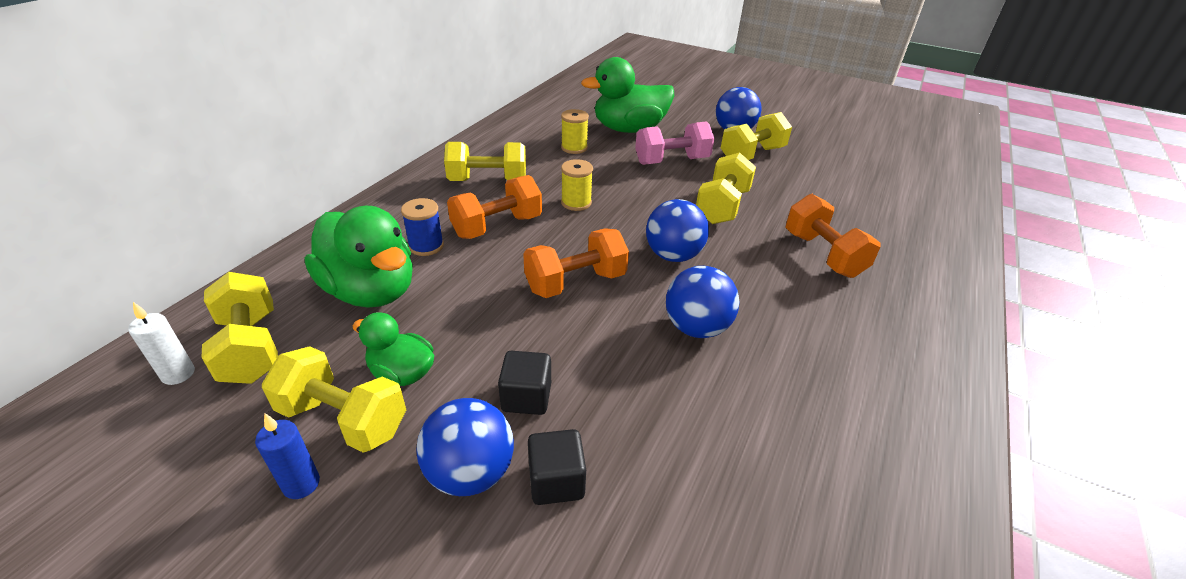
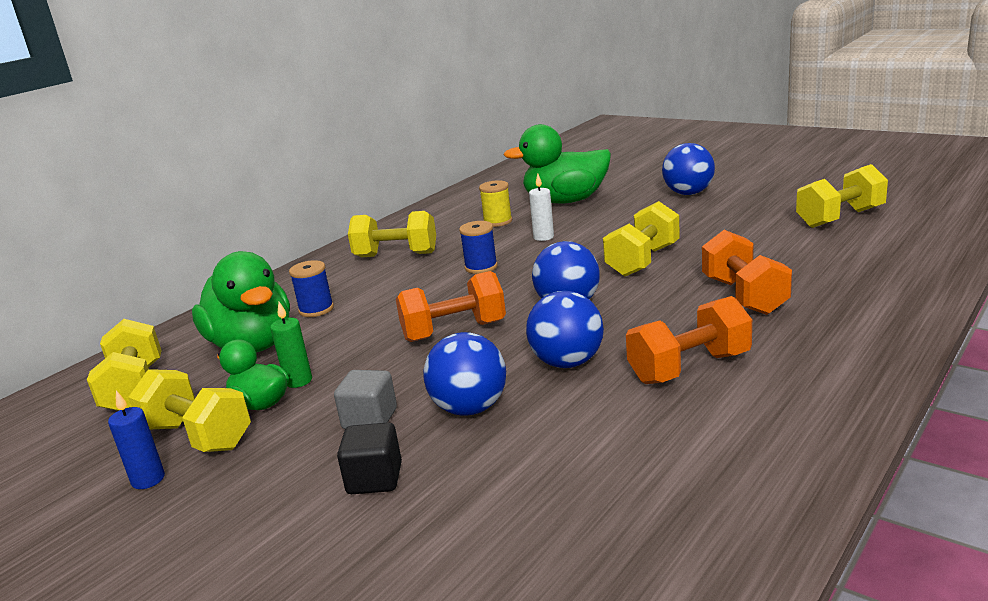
camera: 15 degrees right, 15 degrees down
(178, 374) = (70, 408): white candle -> white candle (543, 237)
(435, 342) = (298, 381): none -> green candle
(470, 472) = (297, 472): blue ball -> blue ball (470, 408)
(497, 226) = (391, 291): orange dumbbell -> orange dumbbell (689, 368)
(526, 397) = (370, 419): black cube -> grey cube
(576, 203) = (481, 267): yellow spool -> blue spool
(671, 161) = (602, 225): pink dumbbell -> none
(752, 155) = (700, 213): yellow dumbbell -> yellow dumbbell (840, 218)

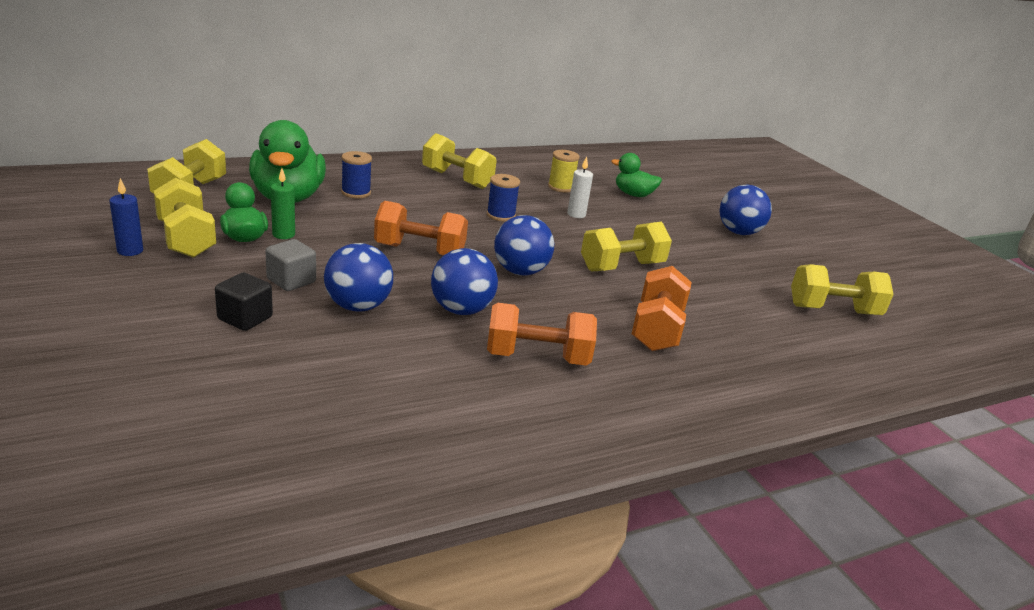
camera: 20 degrees right, 5 degrees up
(565, 201) = (633, 194): green duck -> green duck, size x0.55

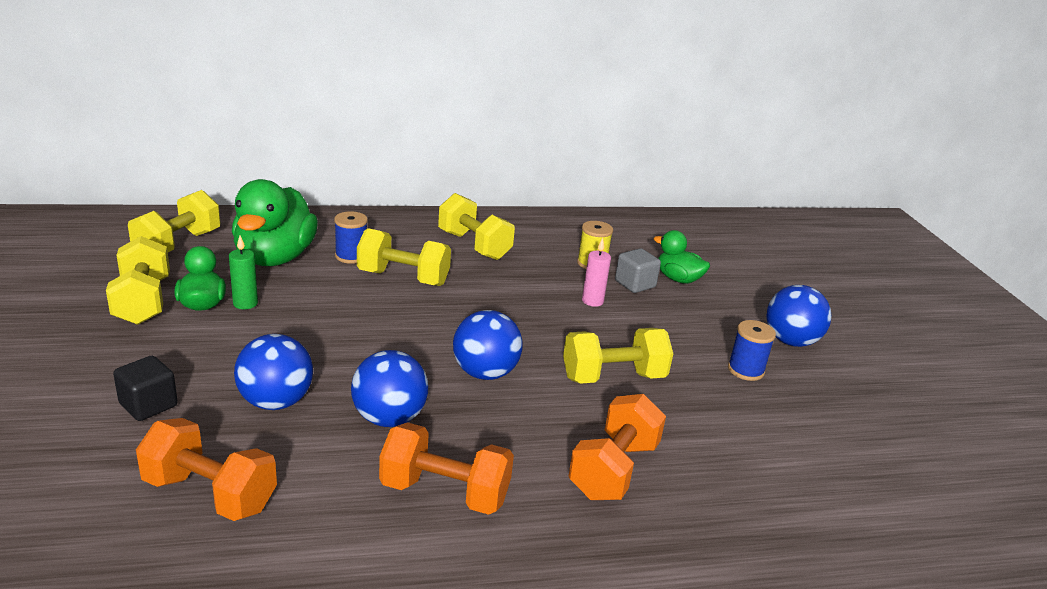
camera: 15 degrees right, 0 degrees up
(130, 251) = (80, 311): blue candle -> none
(291, 281) = (222, 362): grey cube -> grey cube (635, 284)
(420, 251) = (382, 336): orange dumbbell -> orange dumbbell (210, 493)
(501, 215) = (500, 296): blue spool -> blue spool (745, 370)
(576, 214) = (592, 301): white candle -> pink candle
(833, 310) = (868, 467): yellow dumbbell -> yellow dumbbell (403, 278)

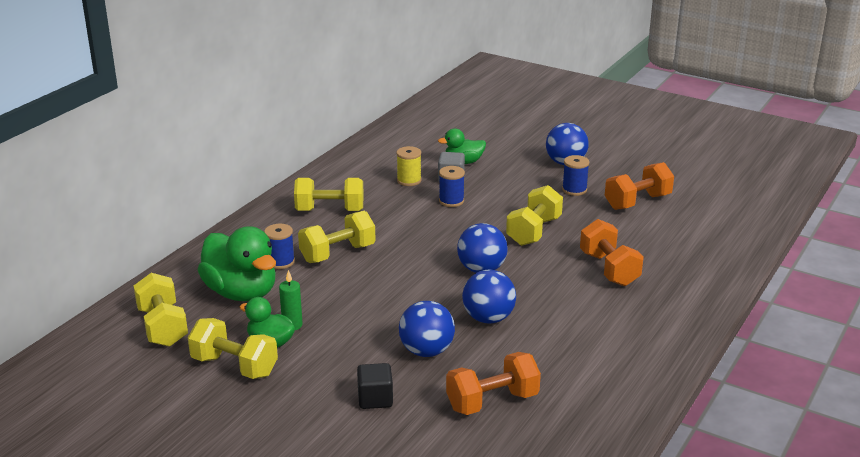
camera: 45 degrees left, 0 degrees up
(445, 492) = (572, 326): orange dumbbell -> orange dumbbell (637, 202)
(592, 301) = (451, 201): pink candle -> blue spool

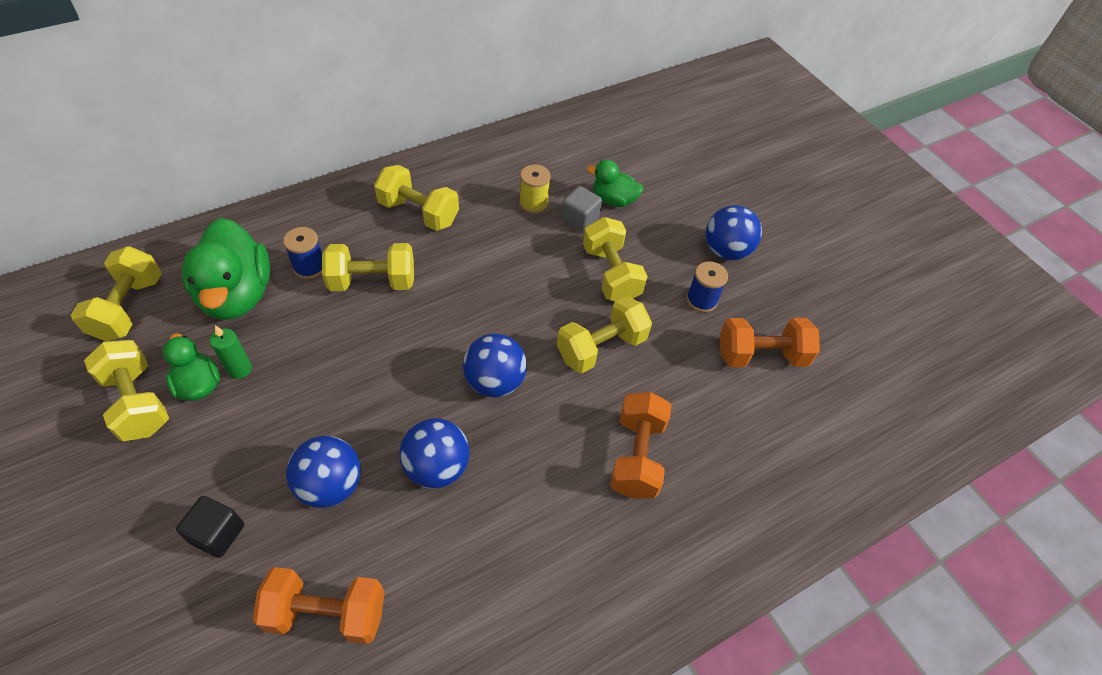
camera: 25 degrees right, 25 degrees up
(451, 201) = (551, 255): blue spool -> none
(502, 197) = (611, 274): none -> yellow dumbbell

